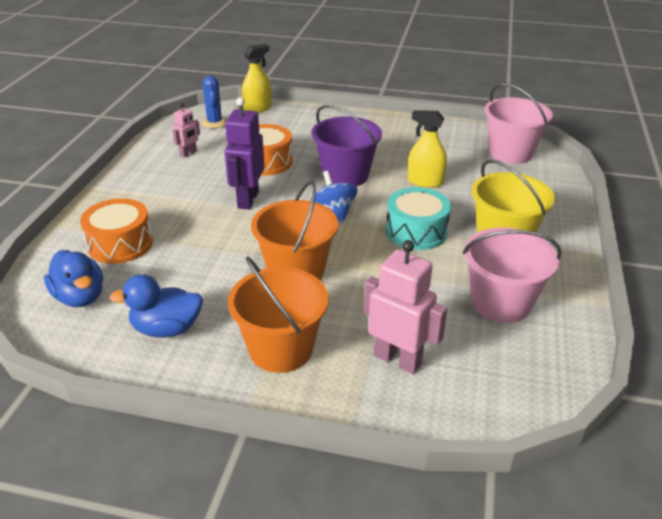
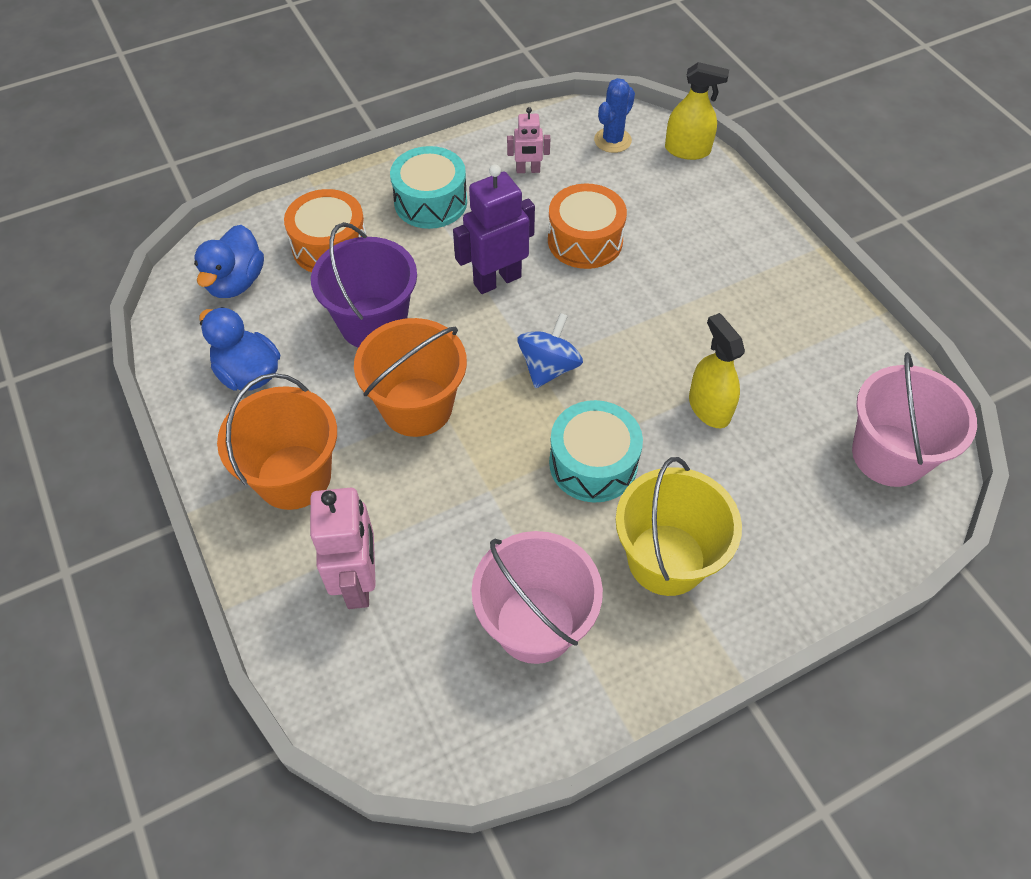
camera: 50 degrees right, 20 degrees up
(153, 193) = (430, 202): none -> turquoise drum
(345, 175) = (637, 326): purple bucket -> purple bucket (373, 323)

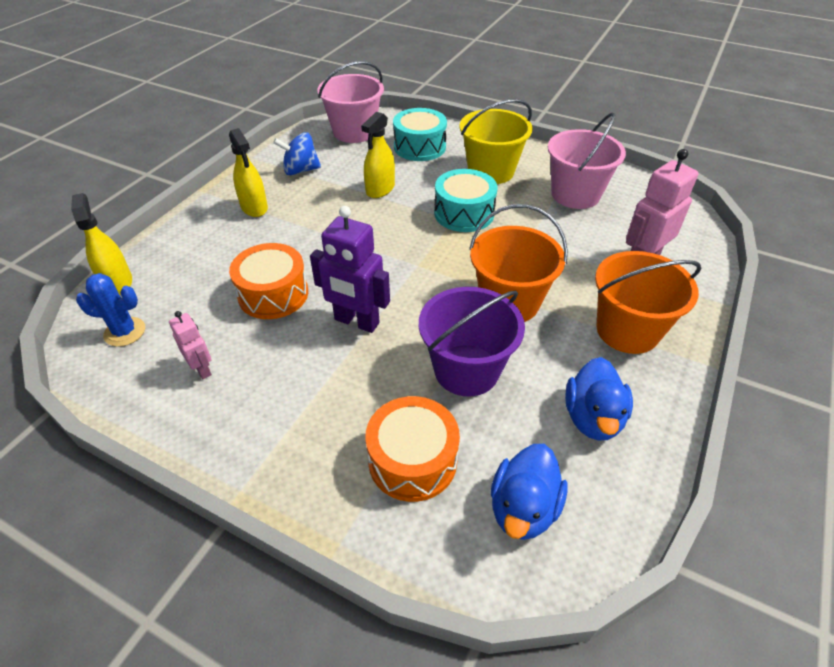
camera: 125 degrees left, 10 degrees down
(236, 282) = (523, 508): blue duck -> blue duck turned 135 degrees clockwise
(430, 202) = (294, 417): turquoise drum -> turquoise drum (419, 147)
(548, 367) = (413, 259): blue spinning top -> blue spinning top (300, 170)
(751, 278) = (254, 207): none -> yellow spray bottle

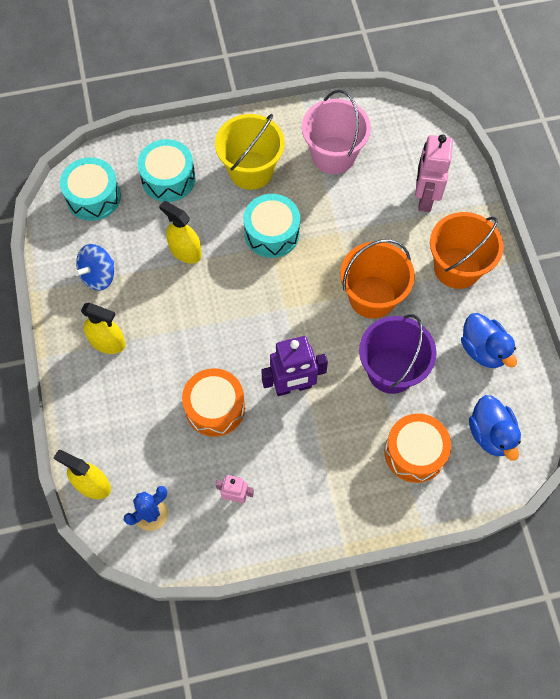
camera: 40 degrees left, 20 degrees up
(354, 132) = (93, 197): pink bucket -> turquoise drum
(380, 189) = (185, 251): yellow spray bottle -> yellow spray bottle turned 135 degrees clockwise

